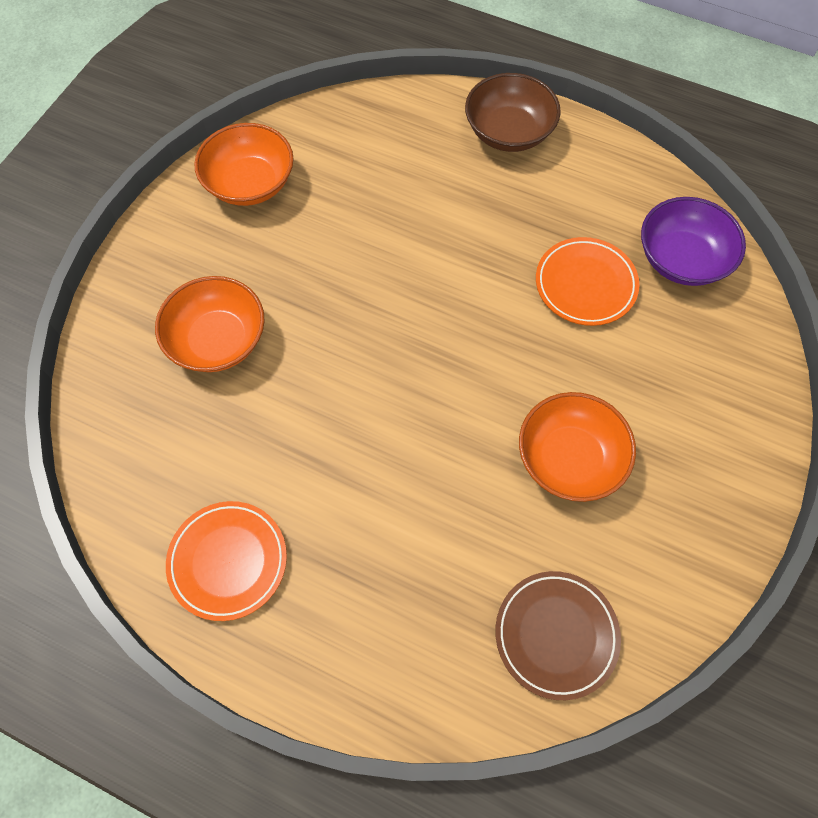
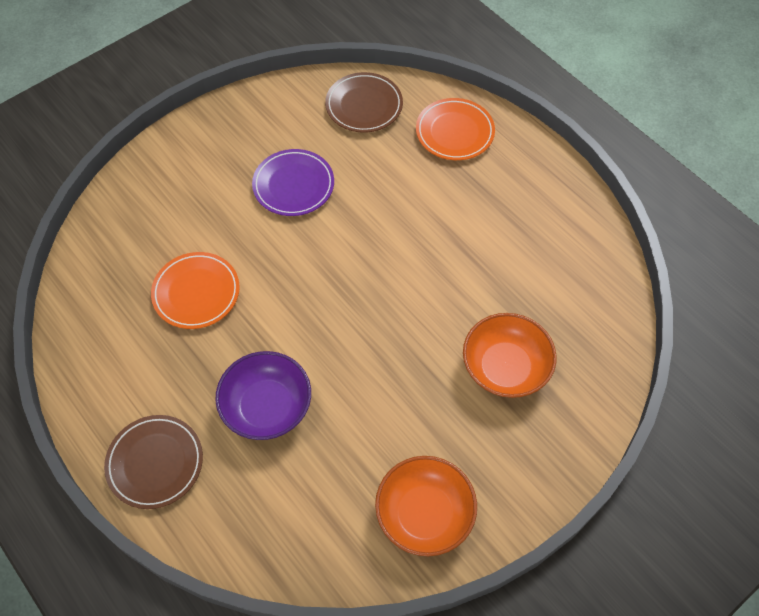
camera: 155 degrees left, 5 degrees down
(228, 561) = (546, 213): orange plate -> orange plate (454, 132)
(508, 132) = (155, 463): brown bowl -> brown plate
(569, 458) = (293, 185): orange bowl -> purple plate
(681, 259) = (109, 282): purple bowl -> purple bowl (267, 406)

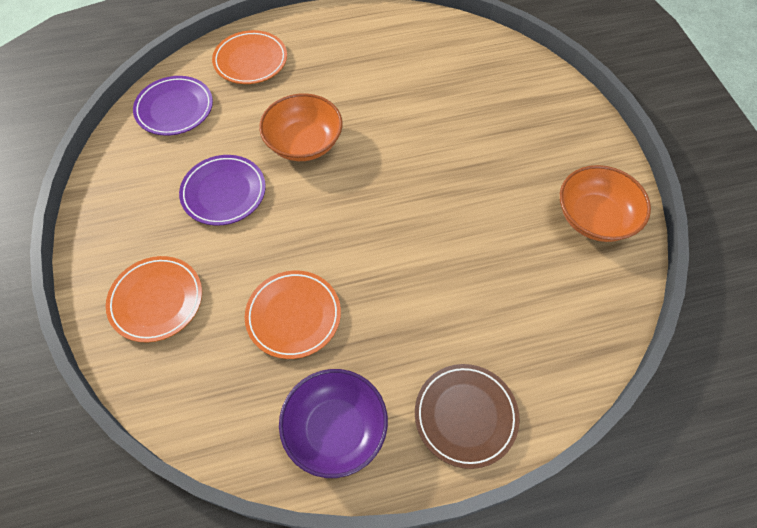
camera: 65 degrees left, 0 degrees up
(170, 192) = (156, 300): none -> orange plate
(267, 406) = (448, 297): purple bowl -> purple bowl (335, 430)
(364, 106) = (174, 109): brown plate -> purple plate
(505, 367) = (490, 117): orange bowl -> orange bowl (304, 143)

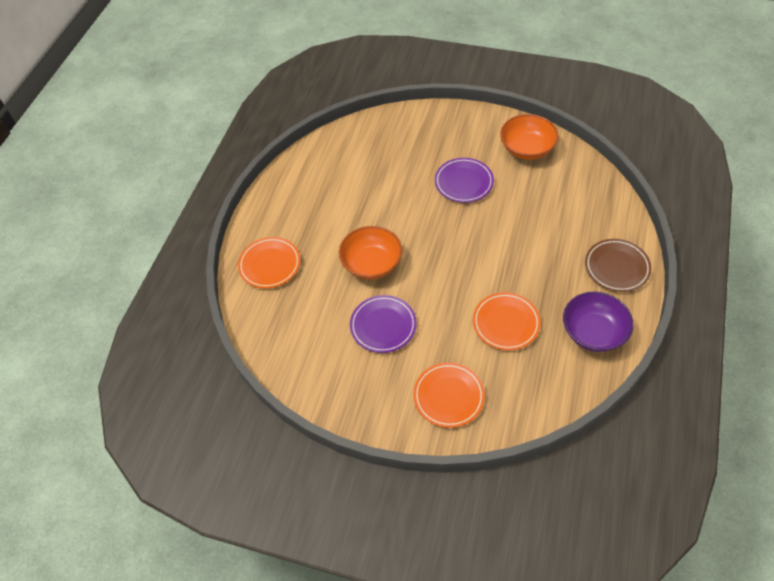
camera: 55 degrees left, 5 degrees down
(174, 109) = (282, 329): purple plate -> purple plate (464, 182)

